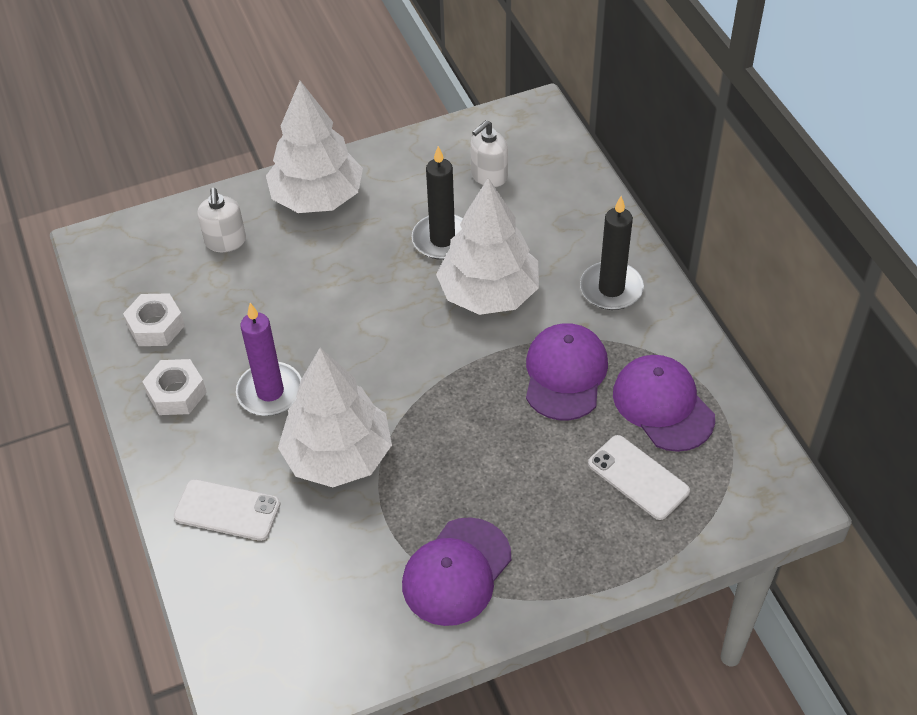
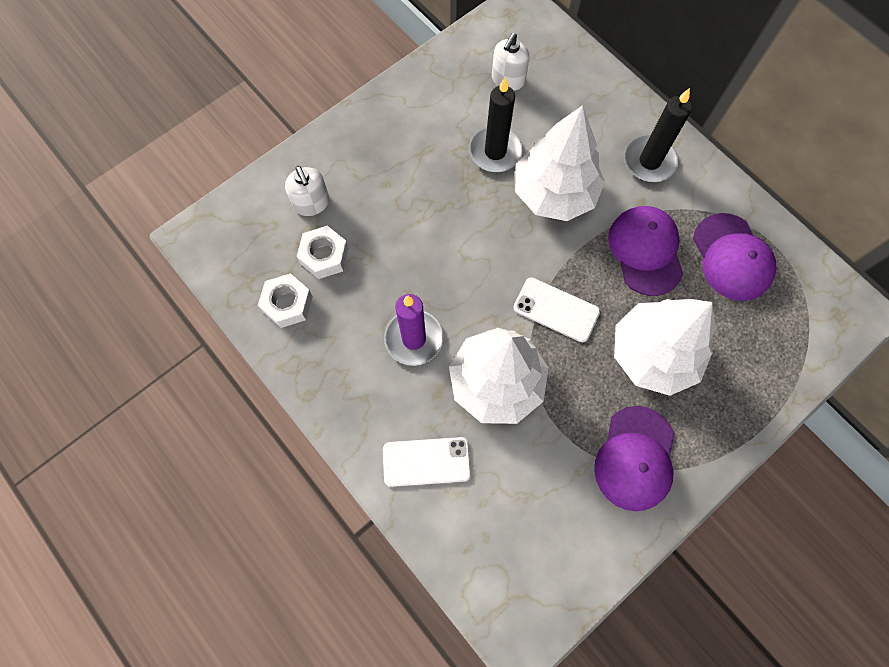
camera: 20 degrees left, 20 degrees up
(176, 393) = (334, 364): white nut -> white nut (324, 256)
(317, 197) = (372, 139): white tree -> white tree (653, 354)
(638, 477) = (739, 328): white phone -> white phone (556, 310)
(663, 405) = (732, 257): purple cap -> purple cap turned 150 degrees counterclockwise

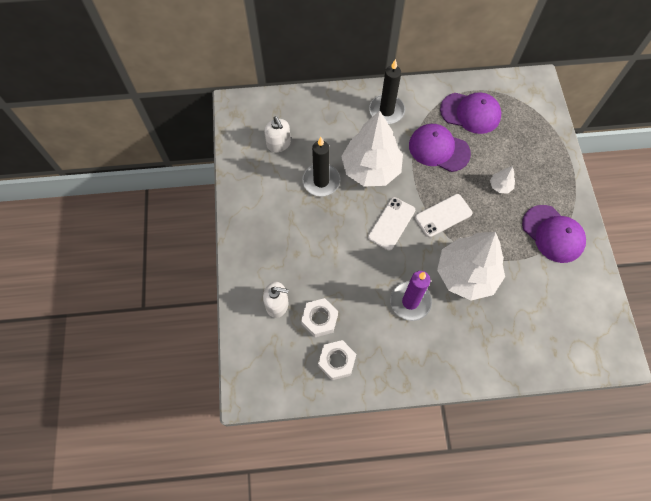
camera: 55 degrees left, 5 degrees down
(426, 461) = (491, 342): white phone -> white phone (391, 223)
(653, 354) = (500, 186): white tree -> white tree, size x0.40

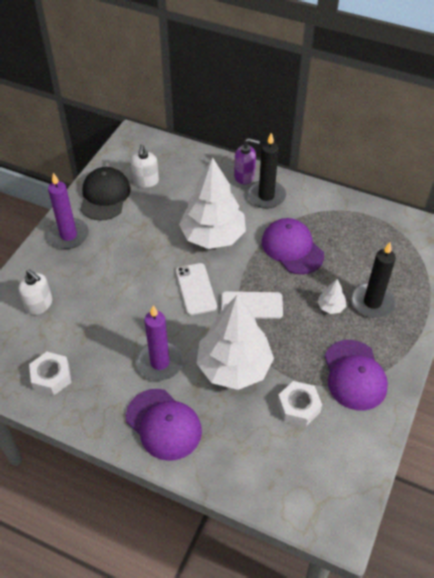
camera: 30 degrees right, 15 degrees down
(252, 228) = (68, 235): none -> purple candle
(255, 175) = (105, 196): none -> black cap
(319, 319) = (65, 335): white nut -> white nut (298, 407)
(321, 181) = (159, 226): black candle -> black candle (372, 302)
(356, 100) = (244, 176): none -> purple soap dispenser
(391, 223) = (195, 289): white phone -> white phone turned 75 degrees counterclockwise
(470, 113) = (349, 232): purple cap -> purple cap (163, 424)

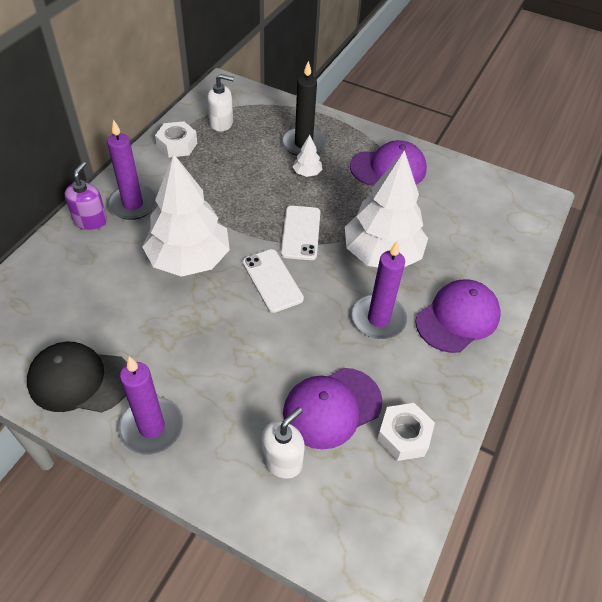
camera: 90 degrees left, 0 degrees up
(146, 181) = (64, 327): white soap dispenser -> white soap dispenser (221, 123)
(195, 289) = (272, 280): white phone -> white phone turned 75 degrees clockwise
(266, 196) = (133, 204): black candle -> purple candle
(292, 248) = (222, 191): purple cap -> purple cap (332, 407)
(298, 407) = (426, 210): white nut -> white nut (177, 145)

